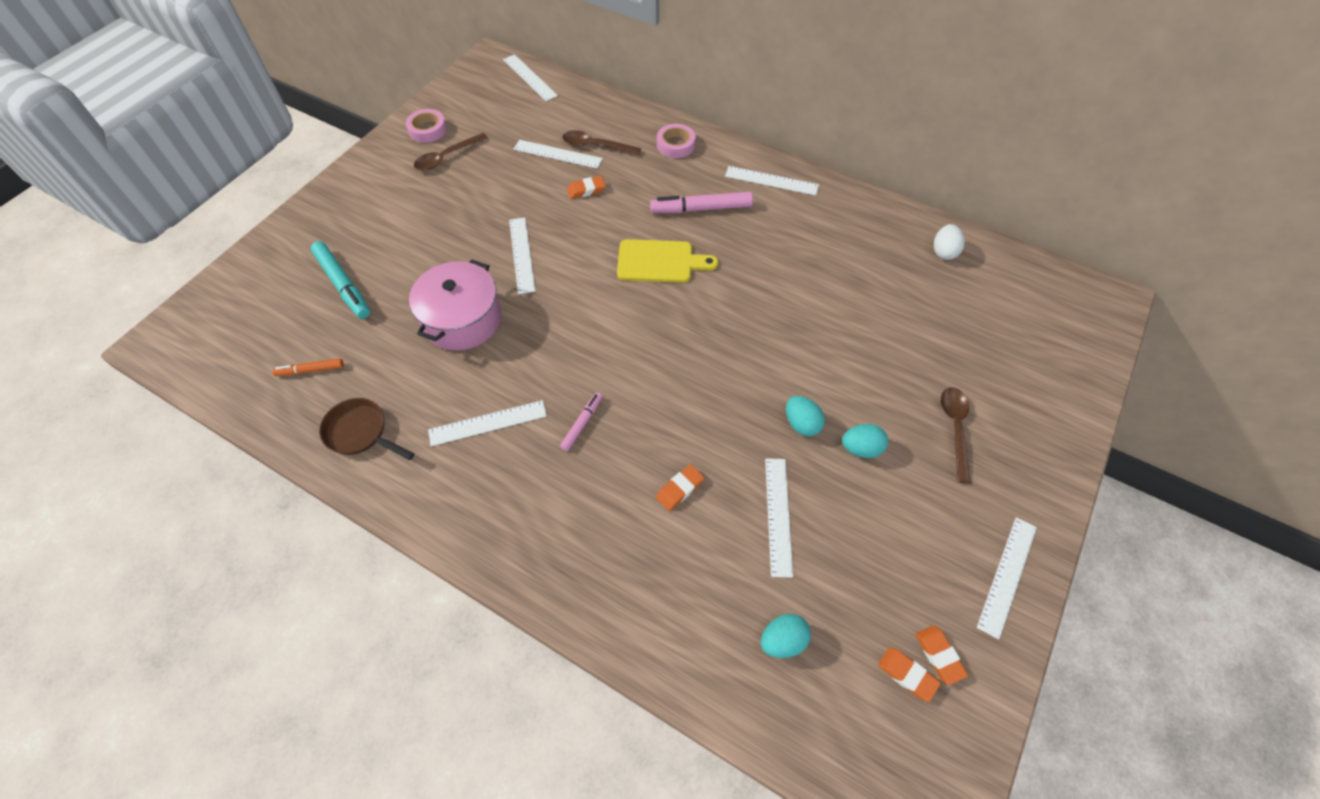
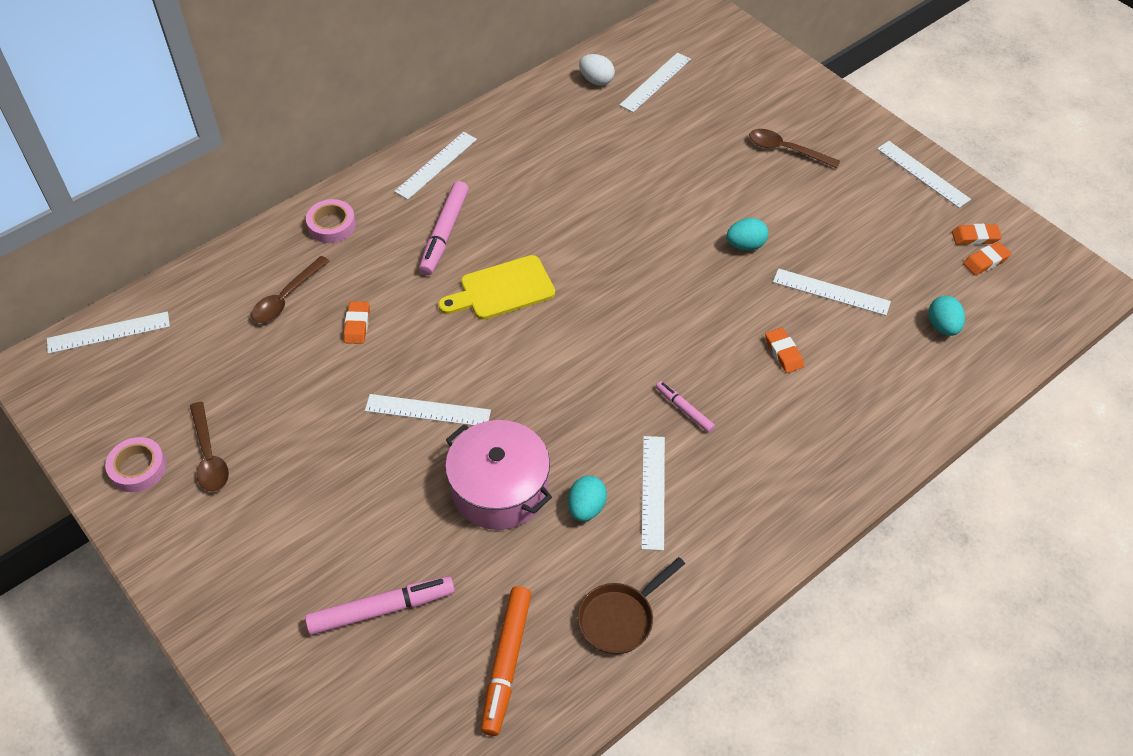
camera: 70 degrees left, 5 degrees down
(311, 370) = (507, 662): orange marker -> orange marker, size x1.78
(343, 284) = (380, 609): turquoise marker -> pink marker
(558, 154) = (278, 337): white ruler -> white ruler (655, 82)
(659, 261) = (502, 290): yellow cutting board -> yellow cutting board turned 135 degrees counterclockwise
(861, 448) = (784, 215): turquoise egg -> turquoise egg (586, 508)

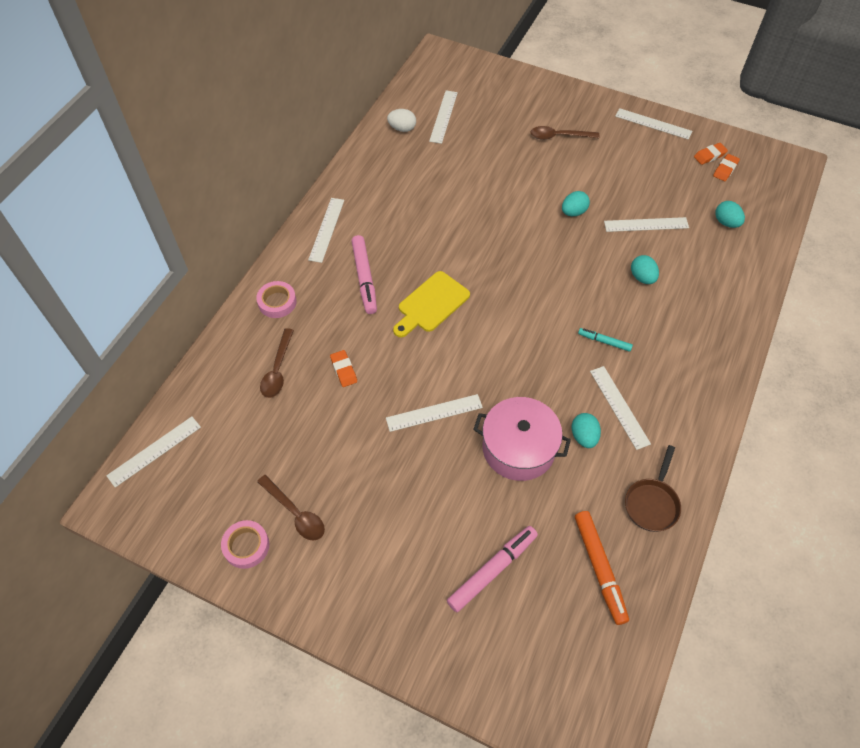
camera: 25 degrees left, 5 degrees up
(684, 410) = (604, 342): pink marker -> turquoise marker
(783, 353) = (642, 277): orange eraser -> turquoise egg

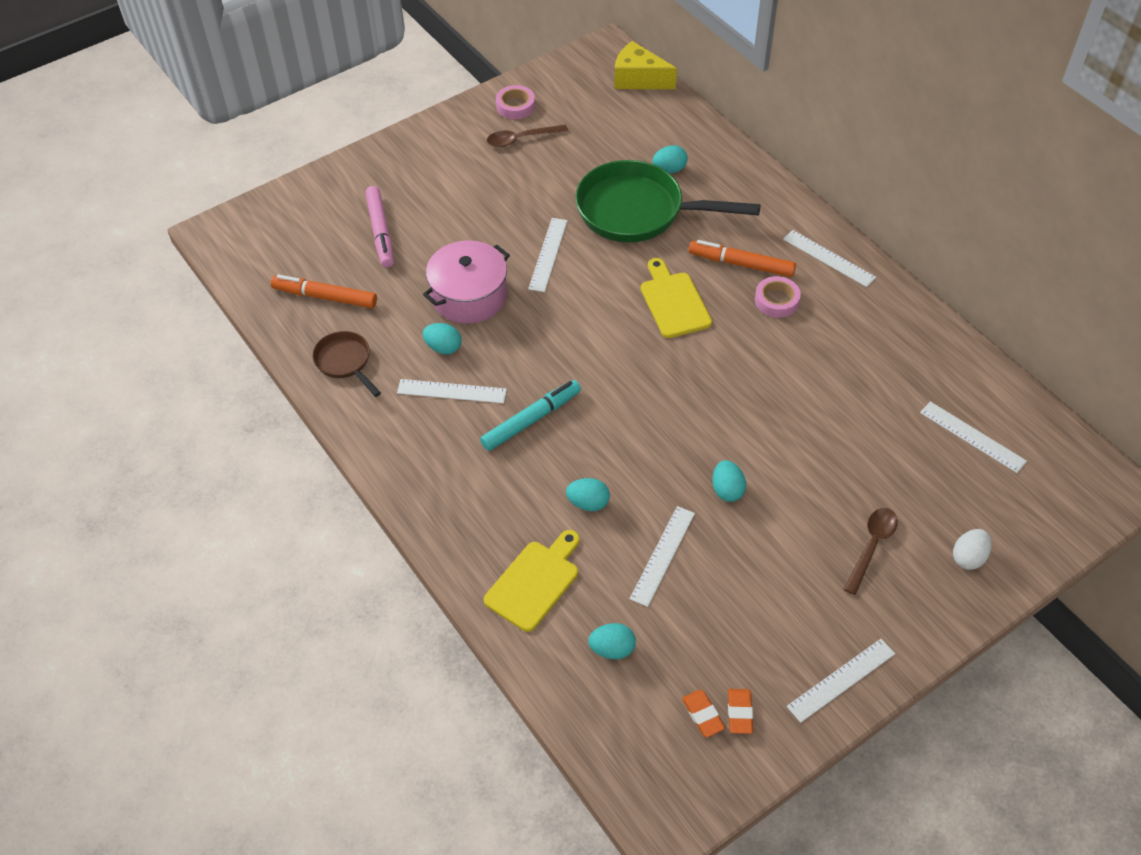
camera: 120 degrees right, 5 degrees down
(154, 451) = (638, 79): white ruler -> yellow cheese
(277, 302) = (750, 192): pink tape -> pink tape (776, 300)
(277, 370) = (669, 169): brown spoon -> turquoise egg
(344, 370) = (638, 211): orange eraser -> green pan
(364, 277) = (742, 264): pink marker -> orange marker
(402, 128) = (968, 385): white egg -> white egg (968, 557)
(604, 342) = (530, 420): turquoise marker -> turquoise marker, size x1.78
(720, 279) = (534, 582): none -> yellow cutting board

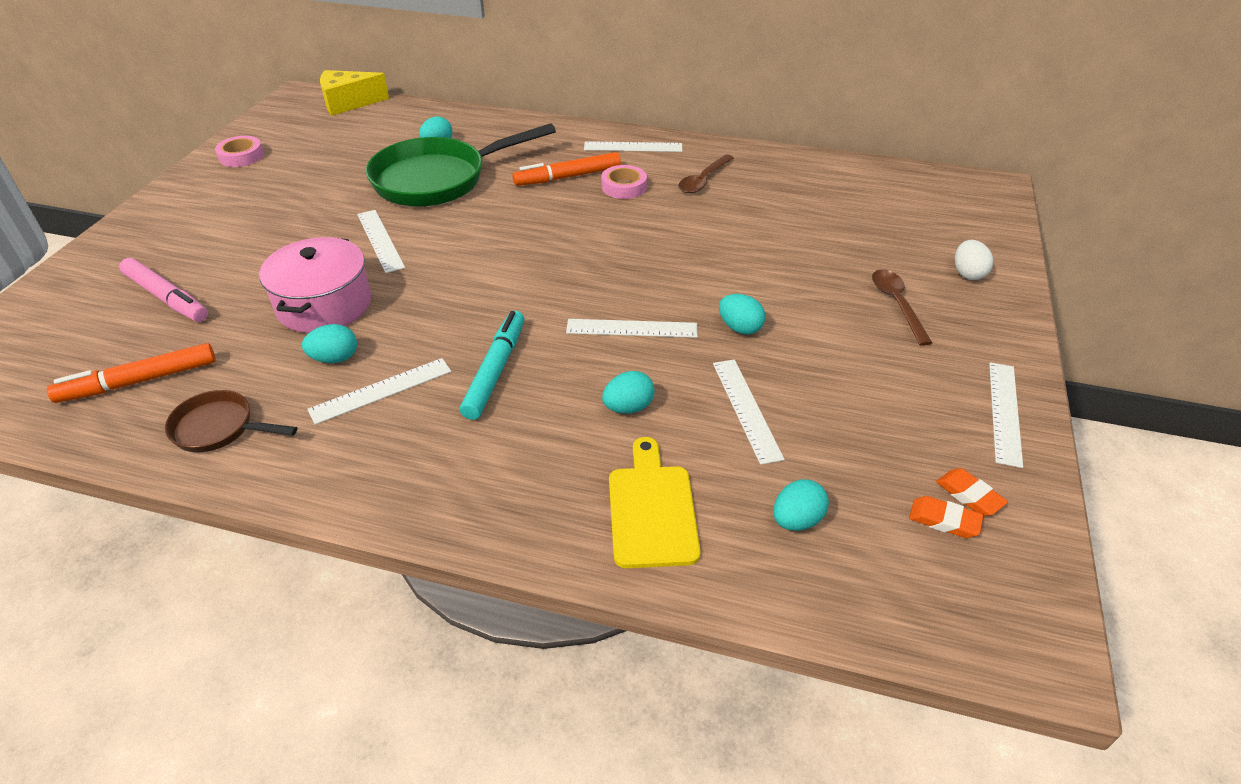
camera: 40 degrees left, 10 degrees down
(521, 139) = (269, 175): brown spoon -> brown spoon (703, 180)
(673, 302) = (538, 223): yellow cutting board -> none
(972, 437) = (868, 202): white ruler -> white ruler (632, 328)

